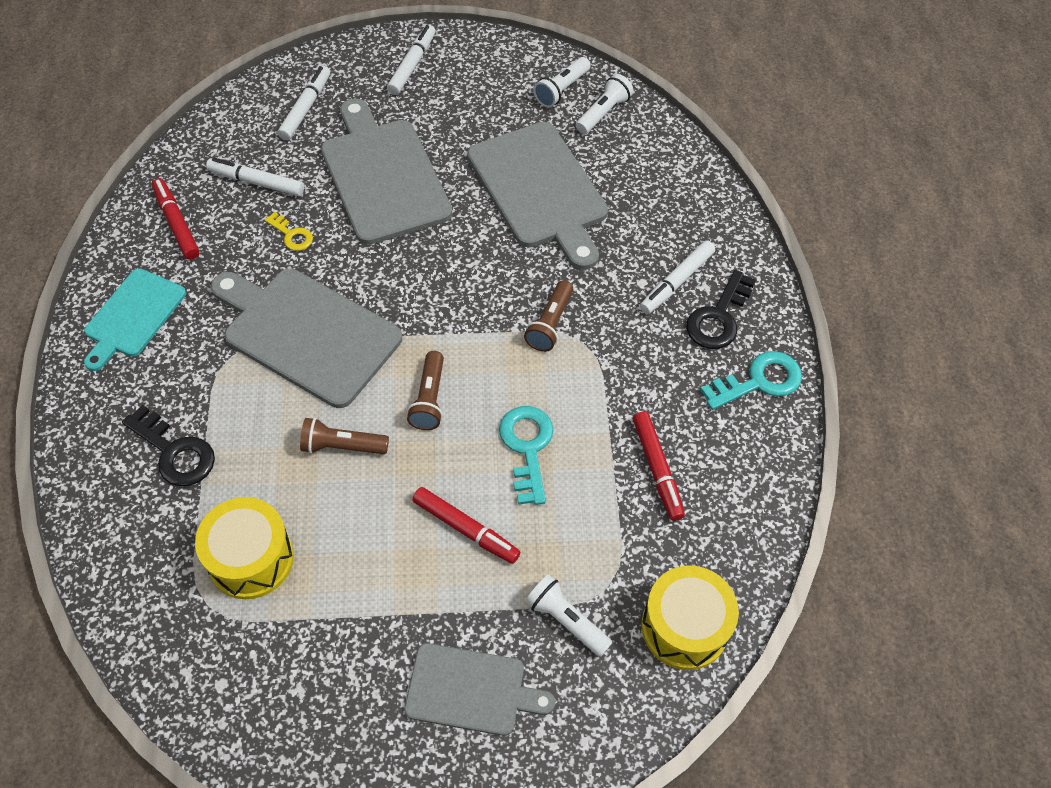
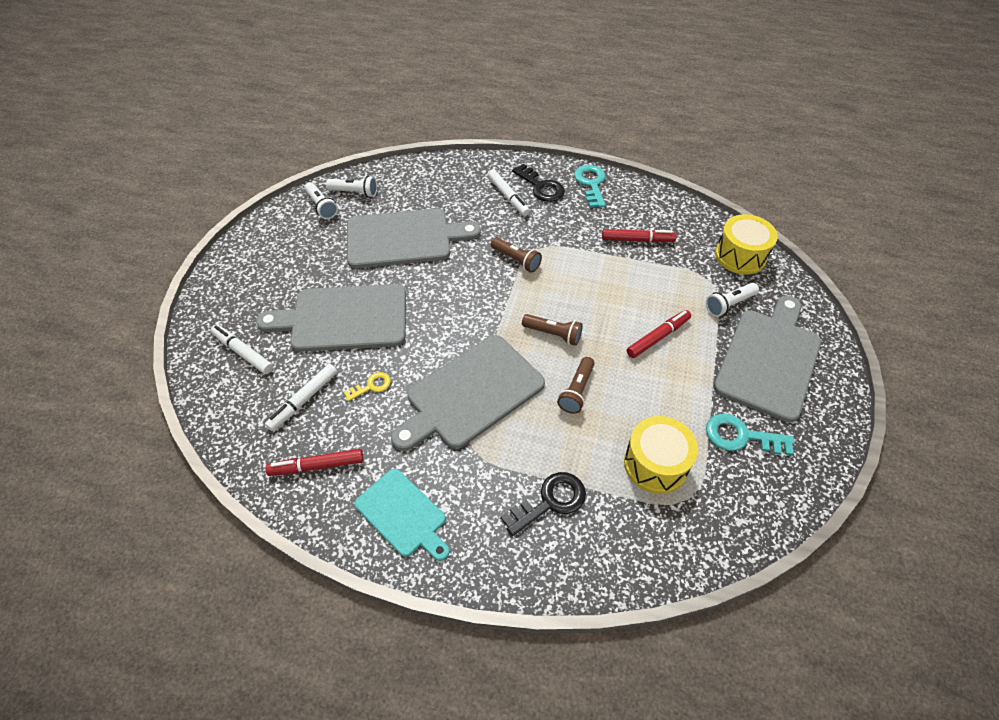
camera: 70 degrees left, 5 degrees down
(412, 65) = (242, 278): white marker -> none
(471, 690) = (769, 360): grey cutting board -> grey cutting board, size x1.66
(527, 447) = (606, 293): turquoise key -> turquoise key (741, 436)
(603, 113) = (355, 192): white flashlight -> white flashlight turned 135 degrees clockwise

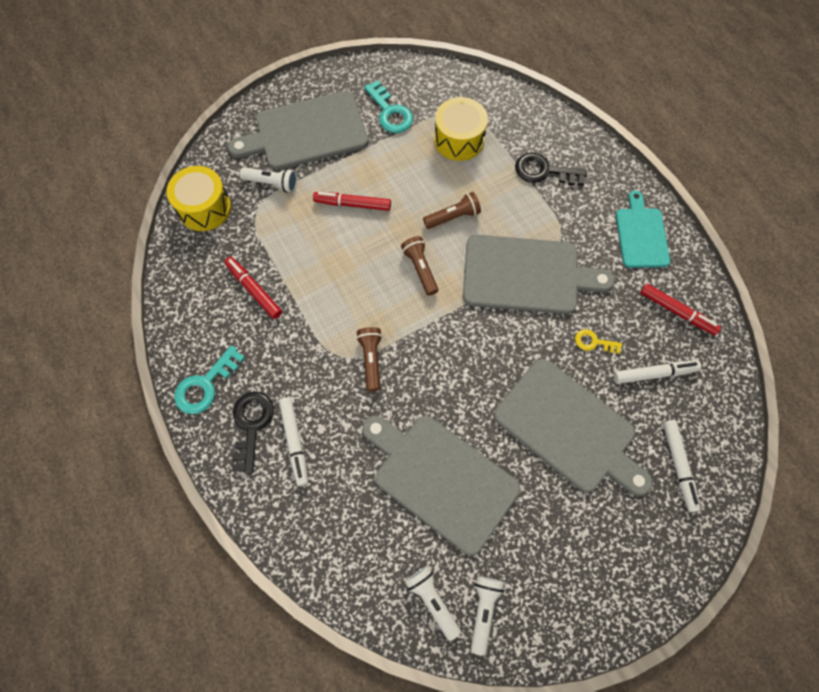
camera: 135 degrees left, 15 degrees up
(508, 197) = (294, 442): white marker -> white marker turned 150 degrees clockwise

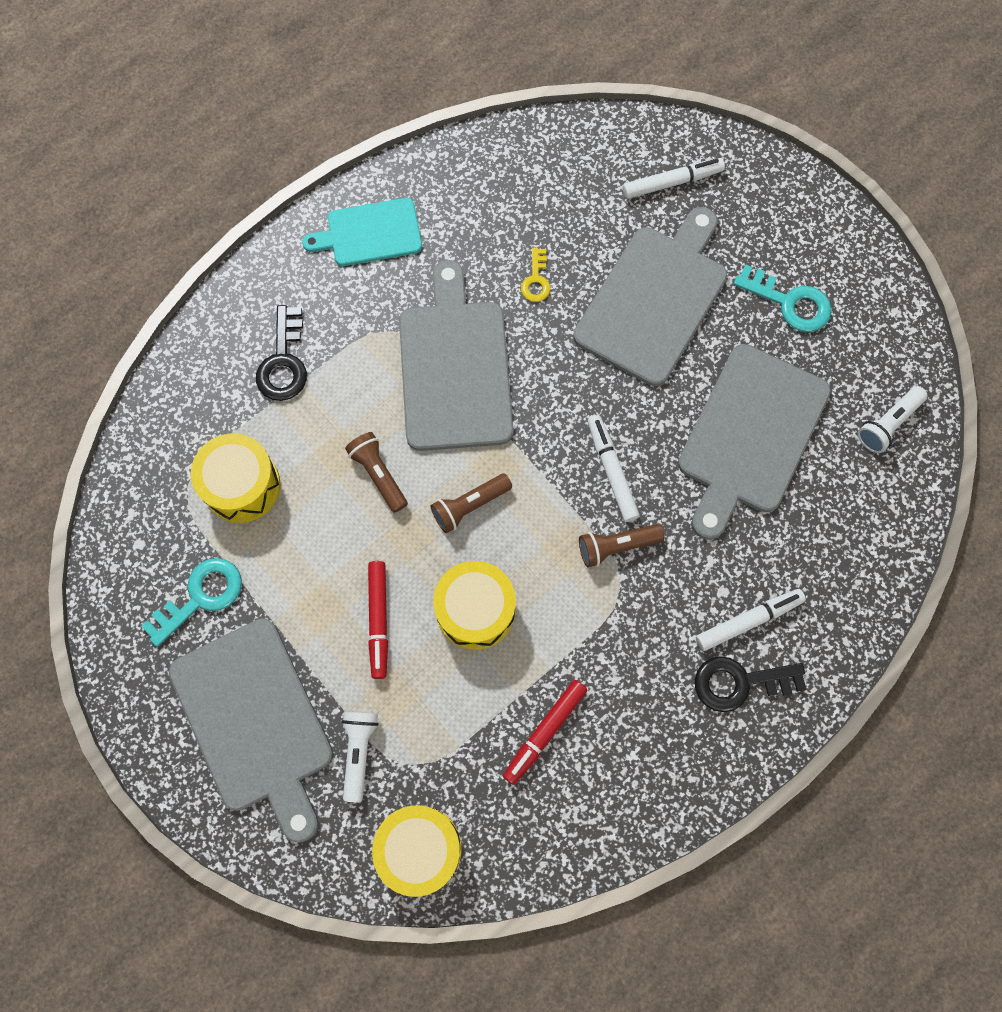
camera: 100 degrees left, 5 degrees up
(205, 385) = (700, 761): turquoise key -> turquoise key (789, 302)
(346, 261) = (475, 610): none -> yellow drum
(483, 610) = (883, 369): white flashlight -> none
(654, 374) = (564, 211): white marker -> white marker (612, 471)
(677, 312) = (475, 189): red marker -> none

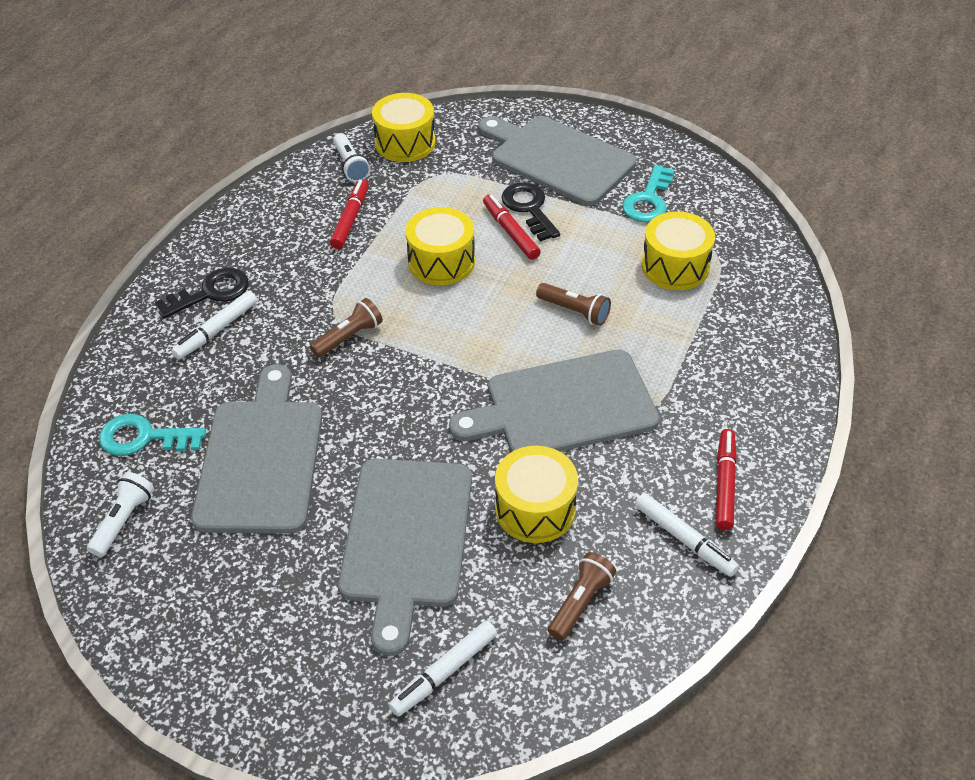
camera: 155 degrees right, 25 degrees down
(283, 362) = (714, 354): black key -> black key (529, 208)
(358, 752) = (476, 168): white flashlight -> white flashlight (351, 165)
(370, 233) = (724, 484): turquoise cutting board -> red marker
(455, 368) = (564, 406): grey cutting board -> grey cutting board turned 105 degrees clockwise
(469, 506) = (486, 319): brown flashlight -> brown flashlight (580, 602)
(536, 280) = (535, 509): yellow key -> yellow drum
(612, 471) = (378, 385): white marker -> white marker (684, 539)
(789, 302) = (260, 595): turquoise key -> turquoise key (144, 438)

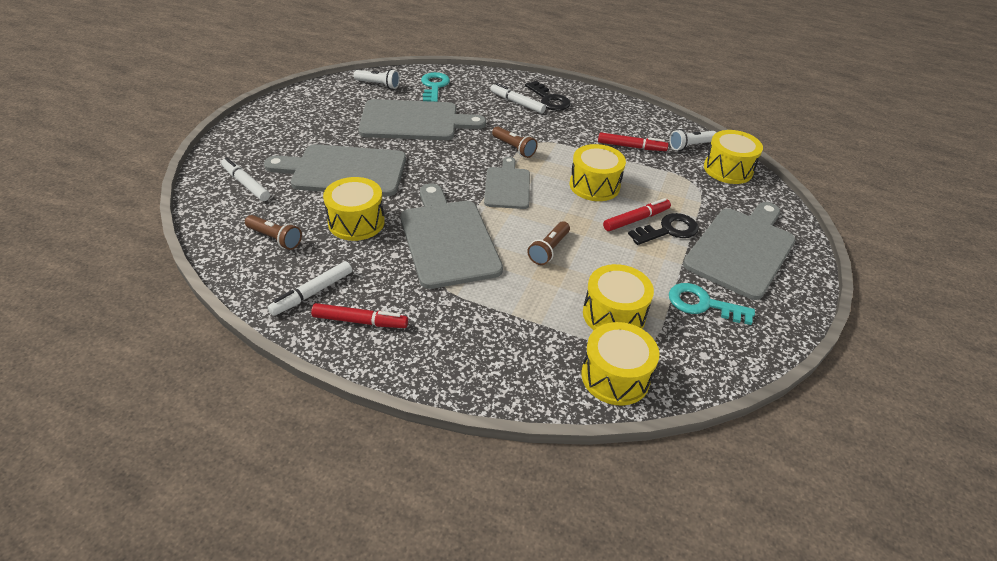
camera: 85 degrees right, 5 degrees down
(444, 346) = (507, 186): none -> grey cutting board
(760, 273) = (615, 377): none -> yellow drum

